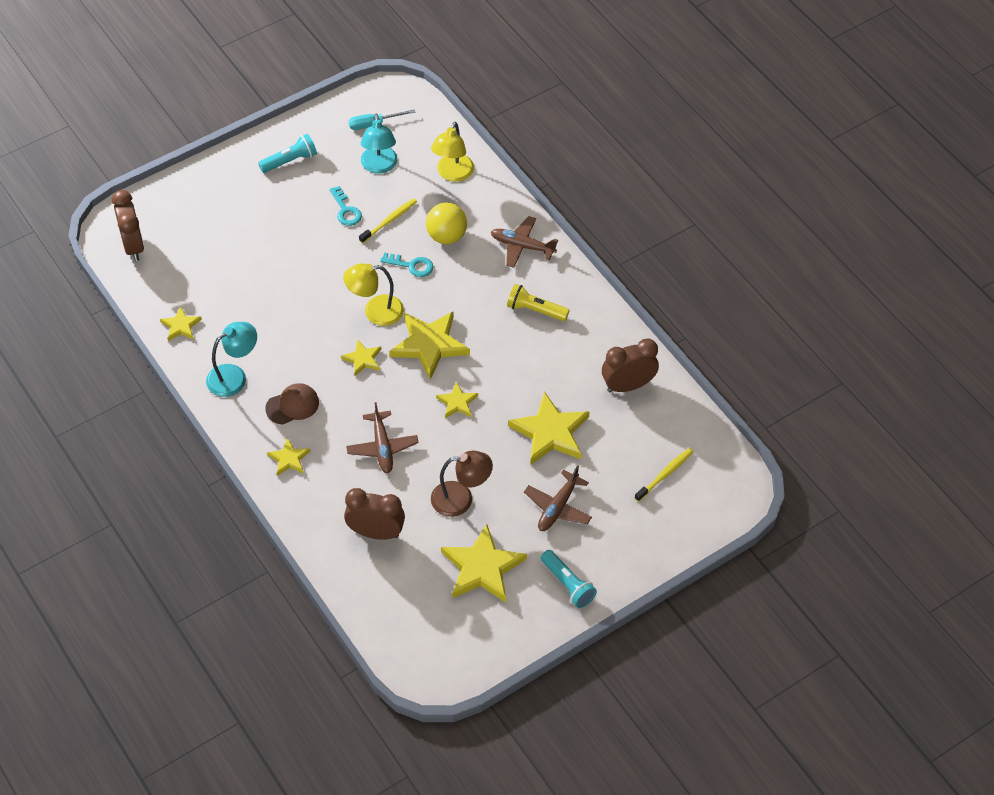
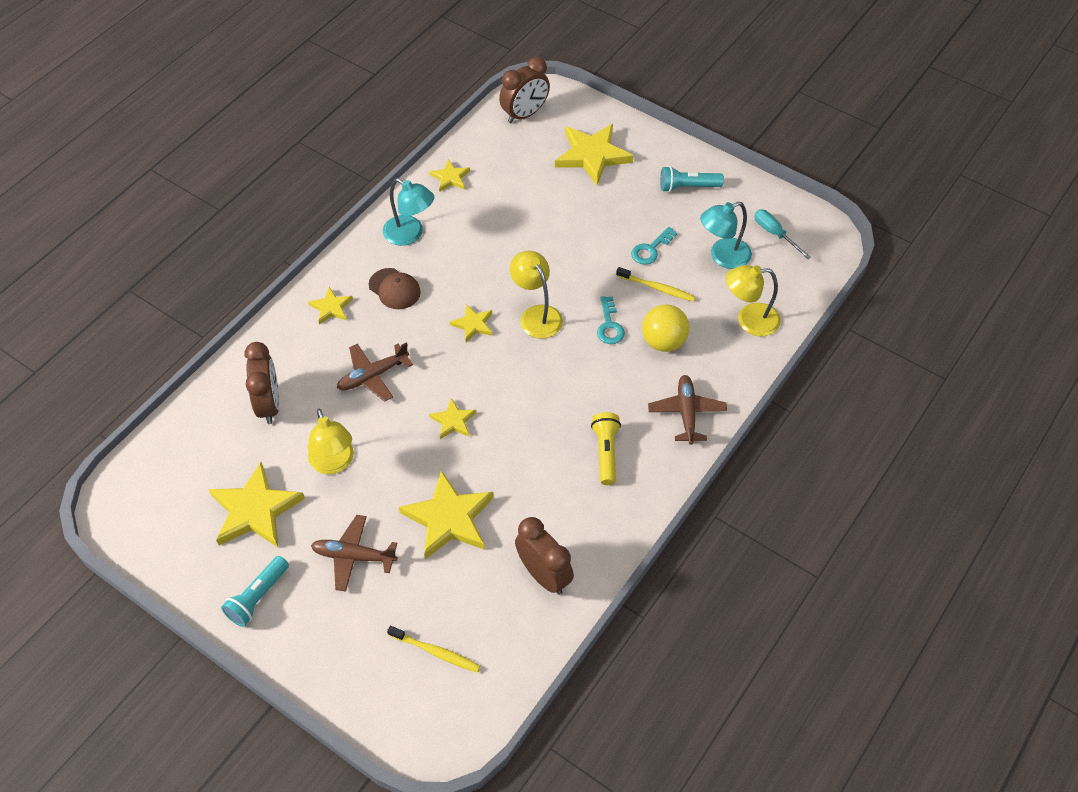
camera: 70 degrees right, 0 degrees up
(290, 161) = (687, 187): turquoise flashlight -> turquoise flashlight turned 135 degrees clockwise
(429, 345) = (515, 373): yellow star -> yellow star (592, 156)
(461, 499) = (334, 463): brown lamp -> yellow lamp

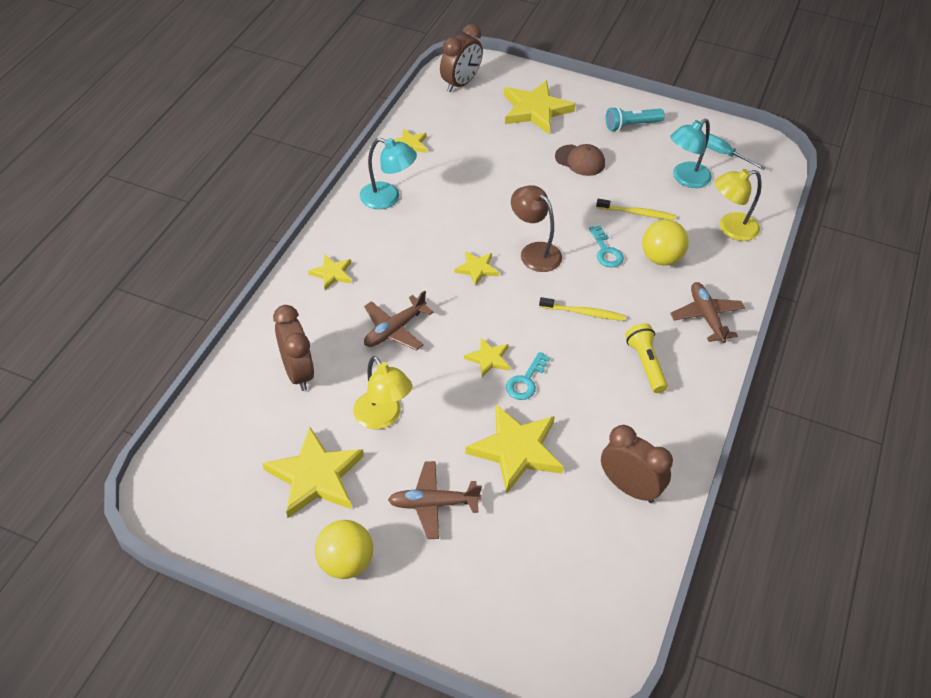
camera: 15 degrees left, 5 degrees down
(257, 597) = (345, 562): turquoise flashlight -> yellow ball
(394, 289) = (389, 248): brown cap -> brown cap (580, 160)
(436, 652) = (550, 582): yellow toothbrush -> yellow toothbrush (584, 313)
(536, 315) = (534, 252): yellow lamp -> brown lamp
(651, 249) = (619, 181): turquoise key -> turquoise key (526, 381)

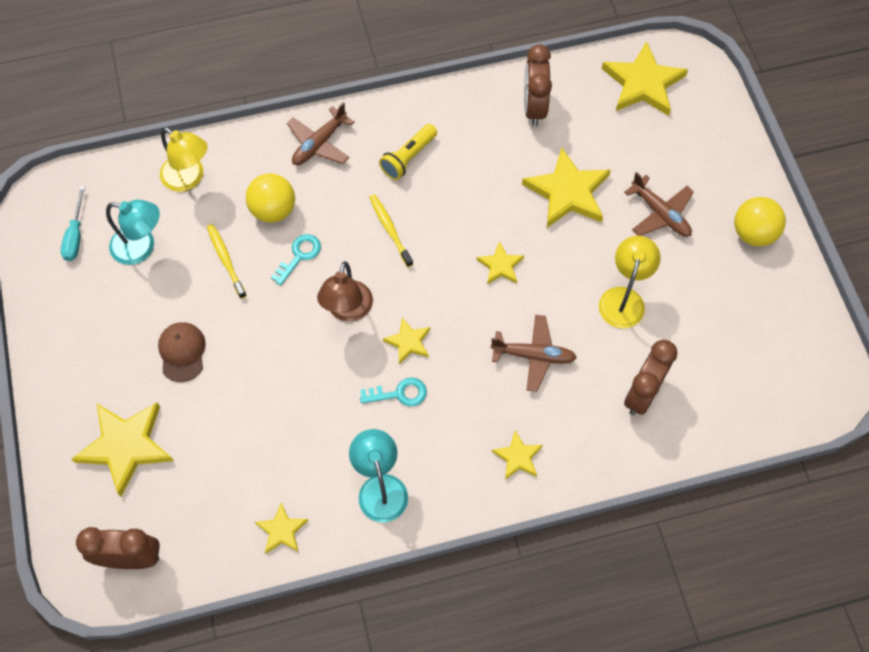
camera: 125 degrees left, 15 degrees up
(315, 477) = (714, 303): yellow star -> yellow star (643, 83)
(526, 381) = (498, 226): turquoise key -> turquoise key (399, 393)
(631, 125) = (86, 339): turquoise flashlight -> none

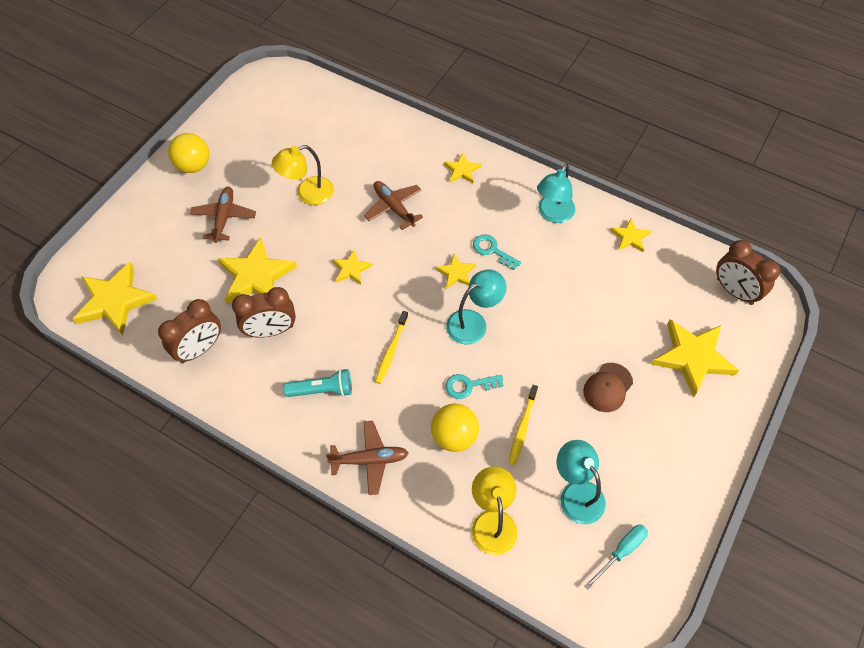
camera: 135 degrees left, 5 degrees down
(347, 310) = (473, 322): brown lamp -> turquoise lamp
(408, 158) = (322, 390): yellow flashlight -> turquoise flashlight
(642, 393) = (361, 145): brown clock -> brown clock (271, 330)

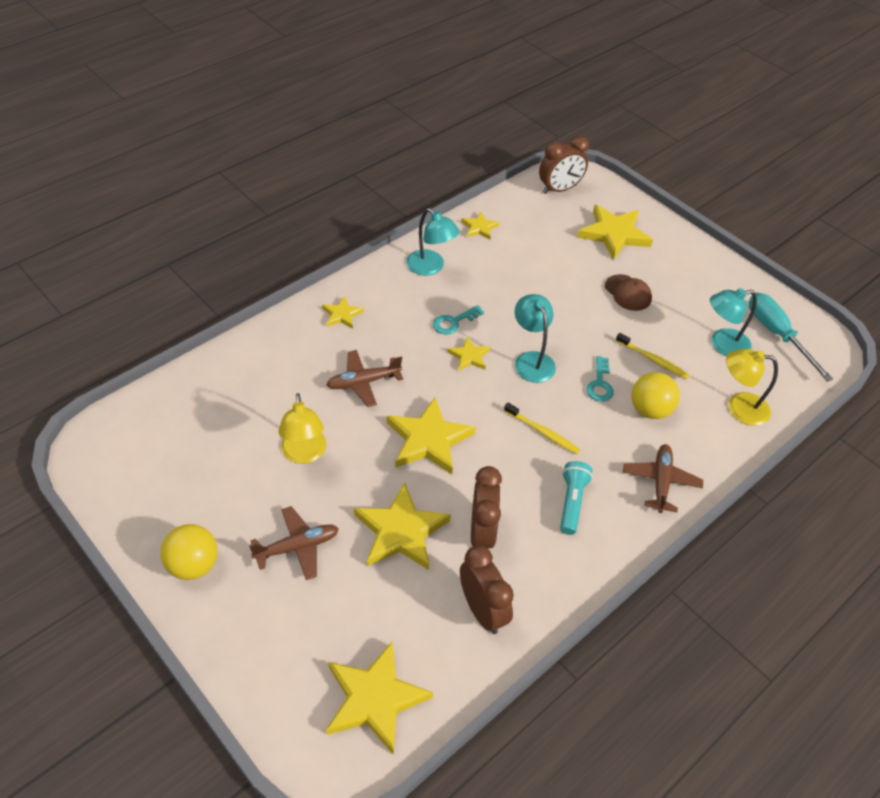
camera: 75 degrees left, 10 degrees down
(224, 217) = (297, 547): brown plane -> brown plane turned 135 degrees clockwise
(351, 269) = (428, 439): yellow star -> yellow star, size x1.93
(621, 551) = (777, 334): turquoise screwdriver -> turquoise screwdriver, size x1.62

